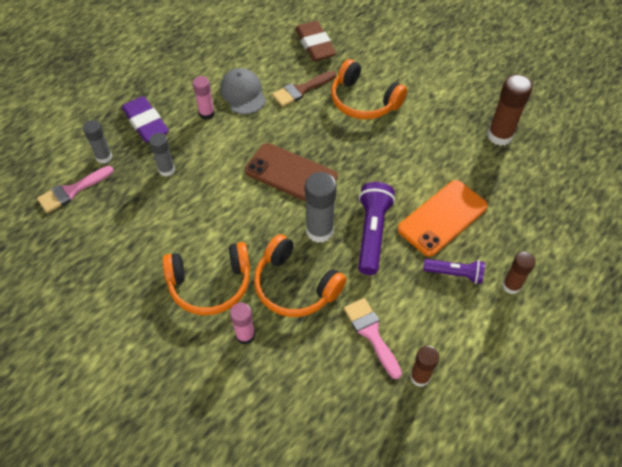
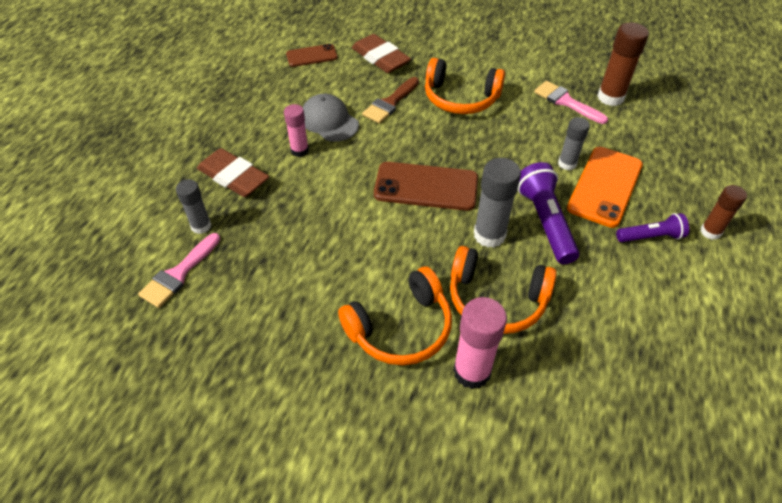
camera: 20 degrees left, 5 degrees down
(146, 123) = (234, 177): purple eraser -> brown eraser
(166, 170) = (284, 219): grey glue stick -> grey glue stick (567, 163)
(245, 335) = (472, 371): pink glue stick -> pink glue stick, size x1.59
(258, 28) = (311, 56): none -> brown phone
(371, 333) = (605, 323): pink brush -> pink brush (566, 102)
(419, 377) = (682, 352): brown glue stick -> none

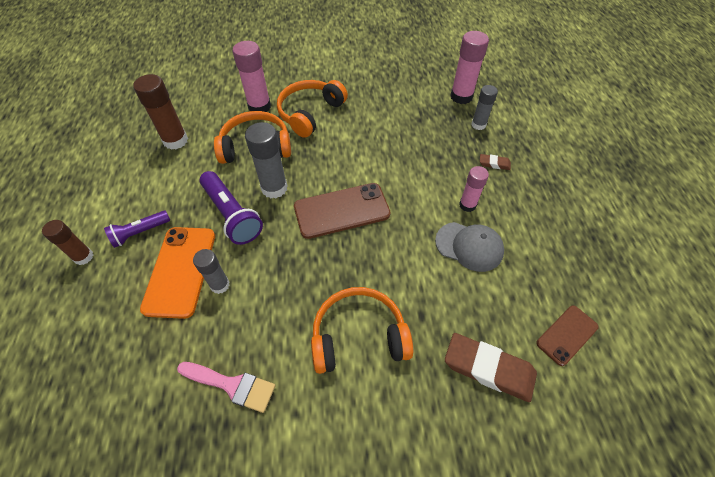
camera: 155 degrees right, 5 degrees up
(178, 274) = (461, 96): pink brush -> pink glue stick
(234, 177) = (494, 164): brown eraser -> brown eraser, size x0.48
(390, 103) = (429, 295): brown brush -> none
(610, 97) = (173, 421): brown glue stick -> brown glue stick (175, 141)

